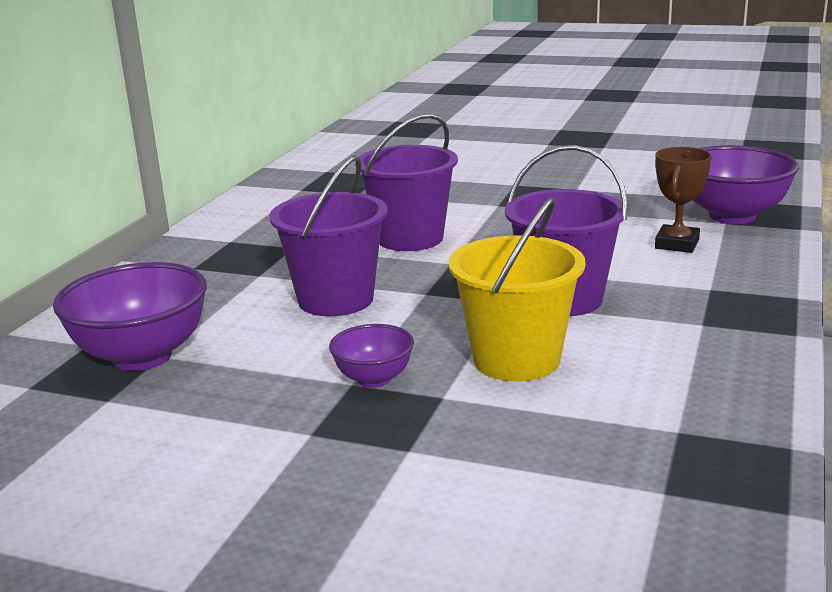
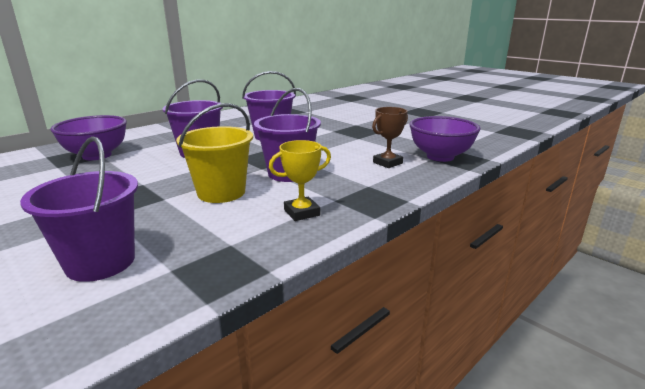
camera: 25 degrees right, 0 degrees up
(374, 379) = (153, 184): purple bowl -> none
(543, 518) = (100, 262): none -> purple bucket
(691, 355) = (301, 212): none -> yellow trophy

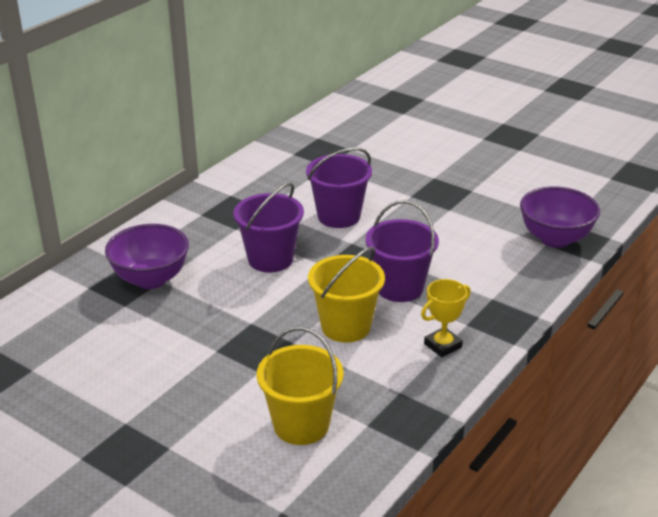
camera: 10 degrees left, 10 degrees up
(100, 262) = (301, 425): purple bucket -> yellow bucket
(387, 163) = (500, 257): brown trophy -> none

